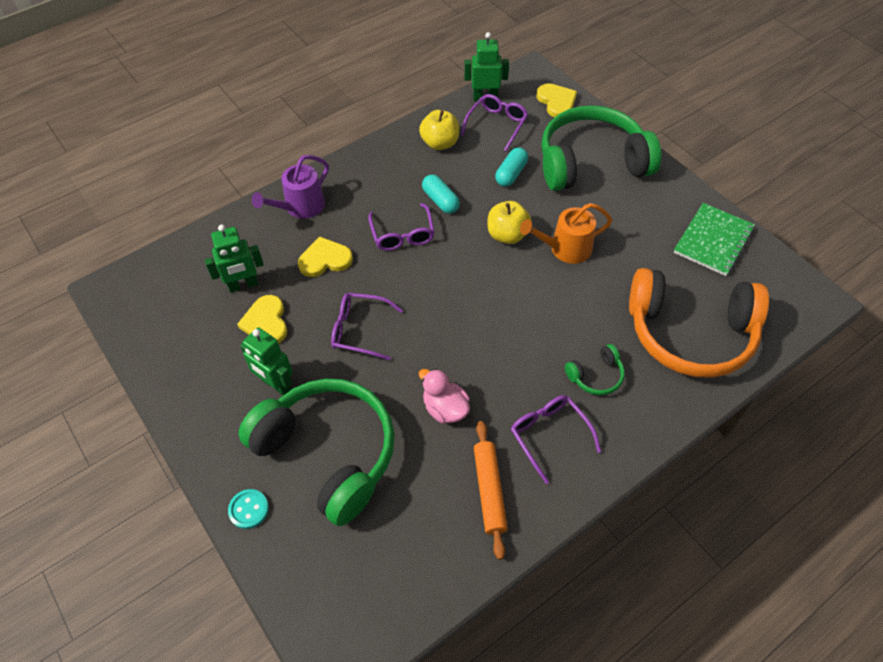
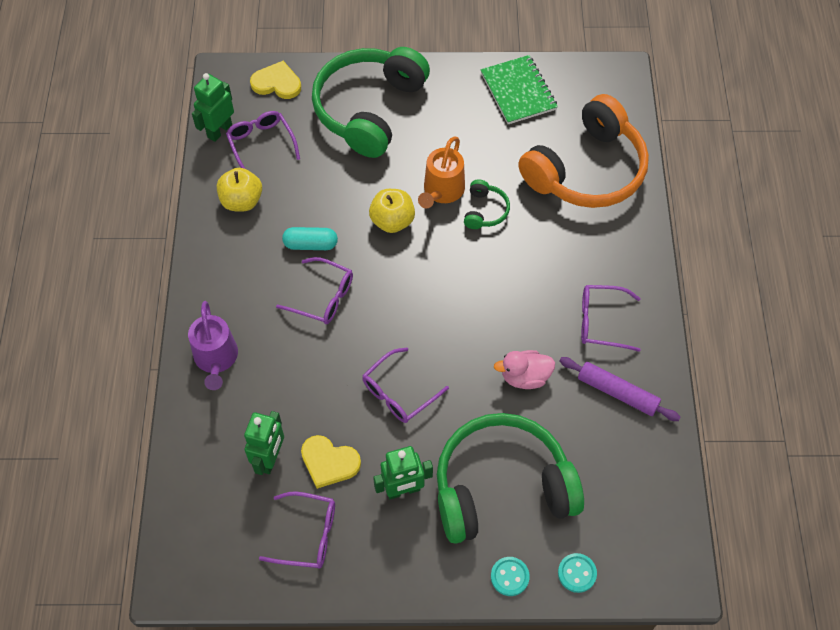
camera: 55 degrees left, 5 degrees up
(196, 345) = (307, 535): none -> purple glasses
(286, 563) = (577, 573): none -> turquoise button
(325, 259) = (298, 375): yellow heart -> none
(489, 491) = (617, 393): orange rolling pin -> purple rolling pin
(511, 174) = (328, 173): turquoise capsule -> none
(596, 376) = (575, 256): green headphones -> green headphones (485, 211)

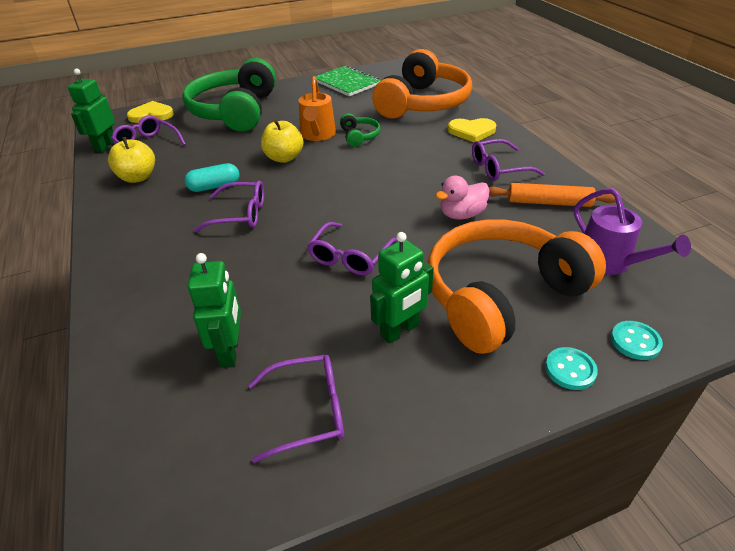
camera: 20 degrees left, 20 degrees down
(216, 358) = (138, 285): purple watering can -> purple watering can (609, 262)
(329, 462) = (303, 332): yellow heart -> yellow heart (472, 131)
(501, 486) = (500, 295): green headphones -> orange headphones
(617, 393) = (549, 203): purple rolling pin -> orange rolling pin

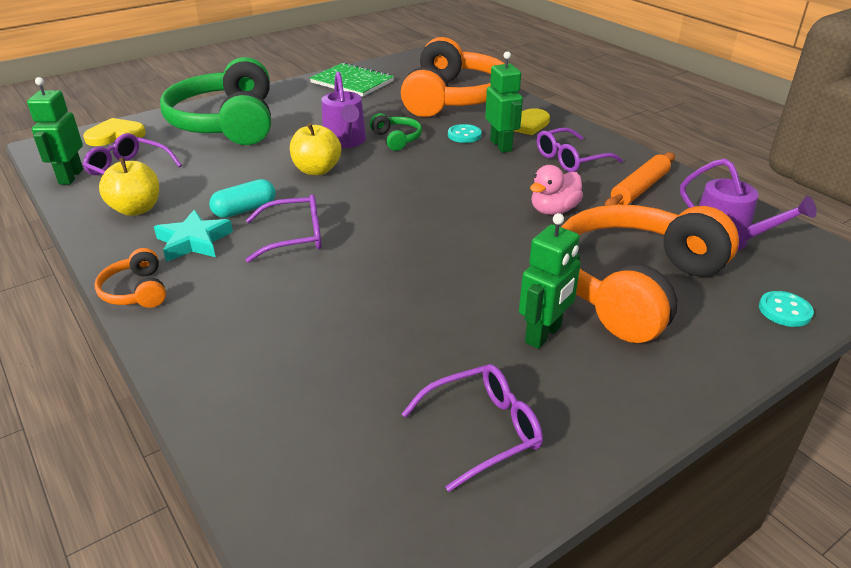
camera: 15 degrees left, 5 degrees down
(106, 246) = (136, 291): none -> orange headphones
(165, 209) = (193, 241): none -> turquoise star
(230, 351) = (359, 384): green robot -> green robot (501, 145)
(317, 135) = (345, 141): orange watering can -> purple watering can
(350, 257) = (450, 267): purple glasses -> none
(549, 203) = (639, 189): orange rolling pin -> orange rolling pin turned 45 degrees counterclockwise
(570, 370) = (735, 346): turquoise button -> turquoise button (464, 135)

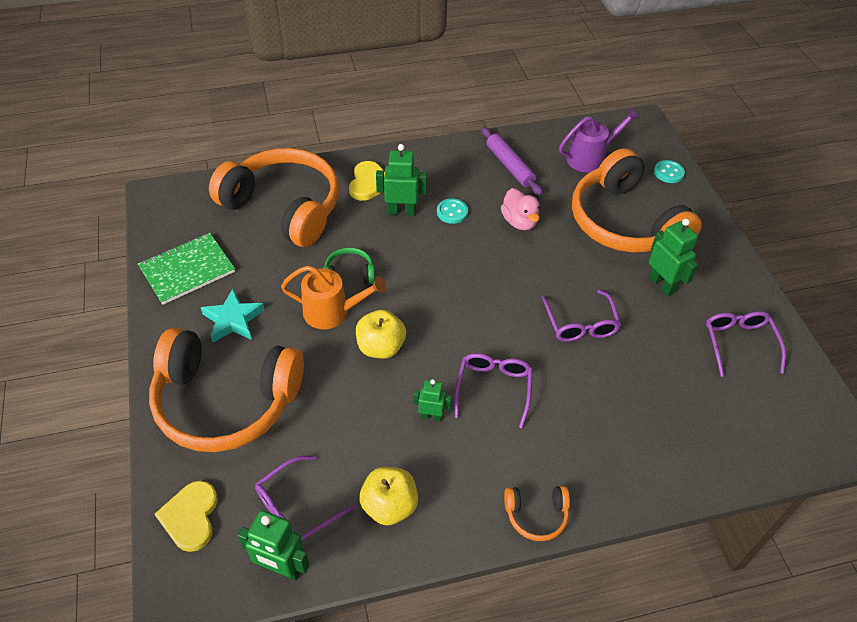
camera: 70 degrees left, 15 degrees up
(193, 241) = (471, 463): turquoise star -> turquoise star (233, 320)
(226, 123) = (225, 401): green headphones -> orange headphones
(245, 210) = (431, 416): turquoise capsule -> green robot
(345, 141) = (332, 312): purple watering can -> orange watering can
(464, 135) = (368, 227): turquoise button -> turquoise button (452, 212)
(570, 159) = (447, 181): purple glasses -> purple glasses (580, 324)
(639, 189) = (510, 166): orange rolling pin -> purple rolling pin

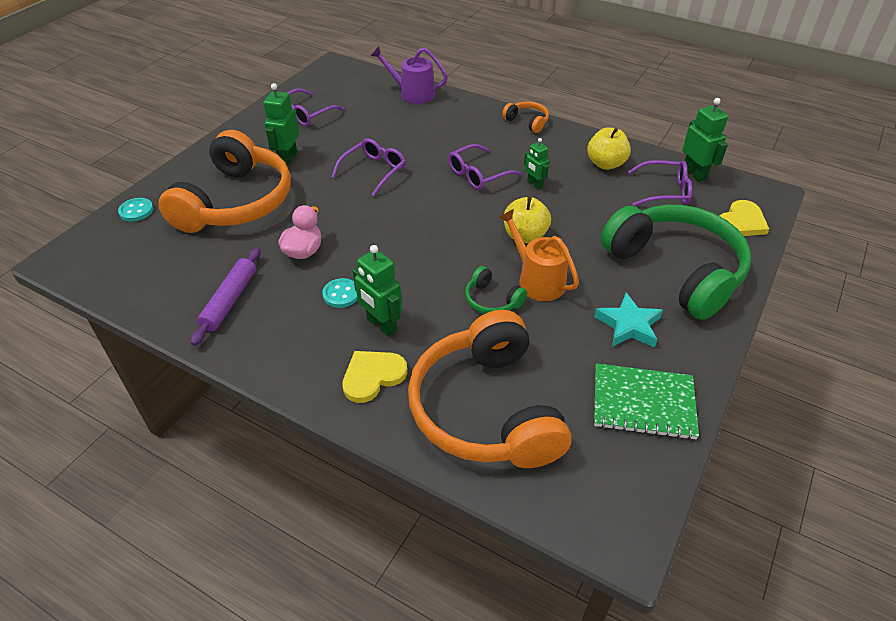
camera: 135 degrees left, 5 degrees down
(225, 401) = (676, 270): orange headphones -> green headphones
(590, 158) = (160, 261): purple watering can -> purple watering can (413, 94)

